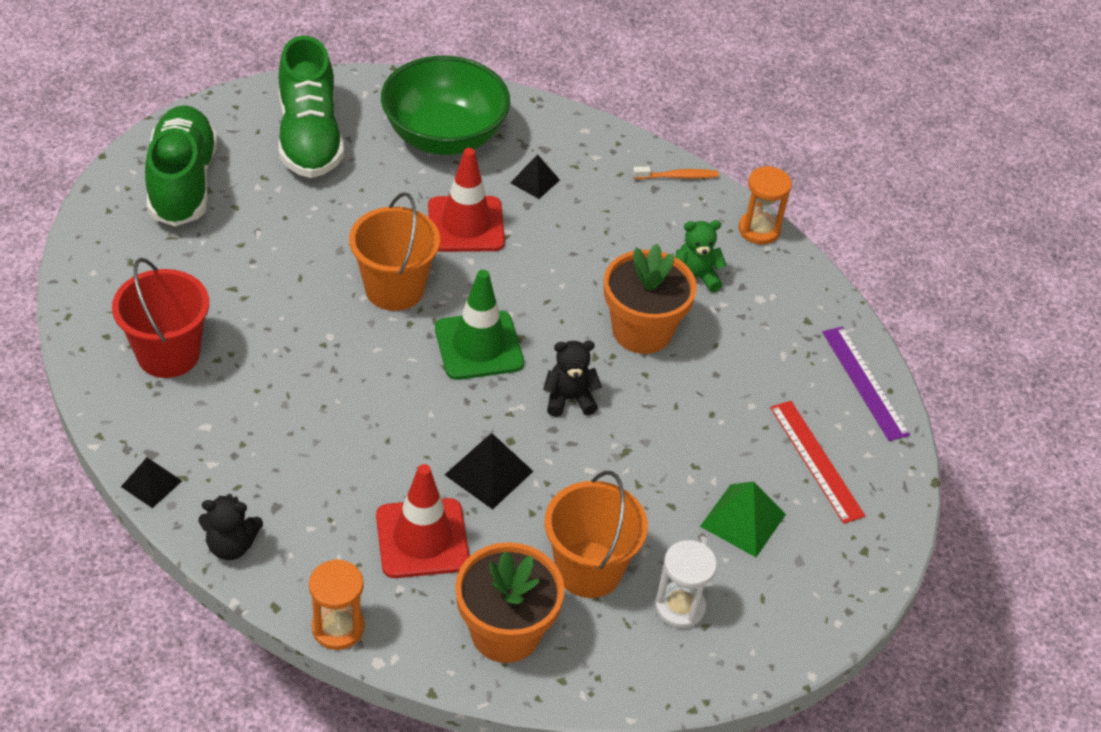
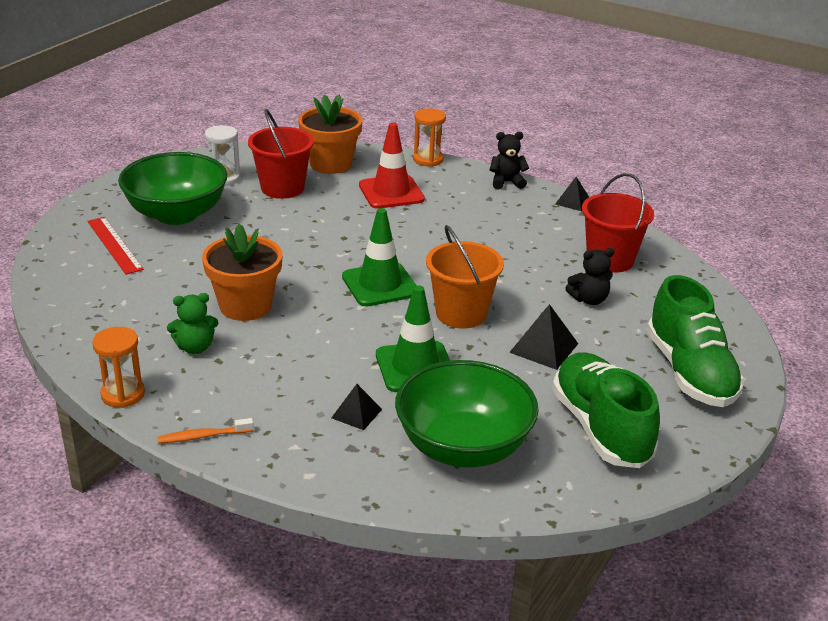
camera: 175 degrees right, 15 degrees down
(466, 224) = (415, 367): red traffic cone -> green traffic cone
(489, 472) = (355, 222): black pyramid -> black pyramid (544, 348)
(569, 399) = (303, 261): black teddy bear -> black teddy bear (589, 299)
(588, 569) = (282, 188): orange bucket -> red bucket
(742, 520) = (177, 214): green pyramid -> green bowl
(864, 382) = (57, 291): purple ruler -> none

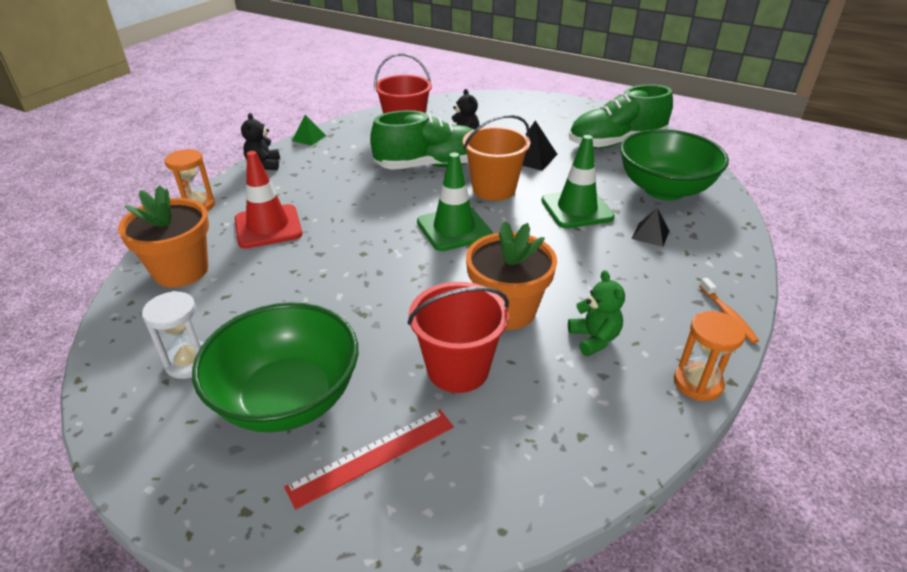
camera: 90 degrees left, 5 degrees up
(282, 188) = (235, 305): red bucket -> red bucket (458, 369)
(572, 201) = (309, 138): black pyramid -> green pyramid
(690, 372) = (543, 113): green shoe -> green shoe (430, 166)

